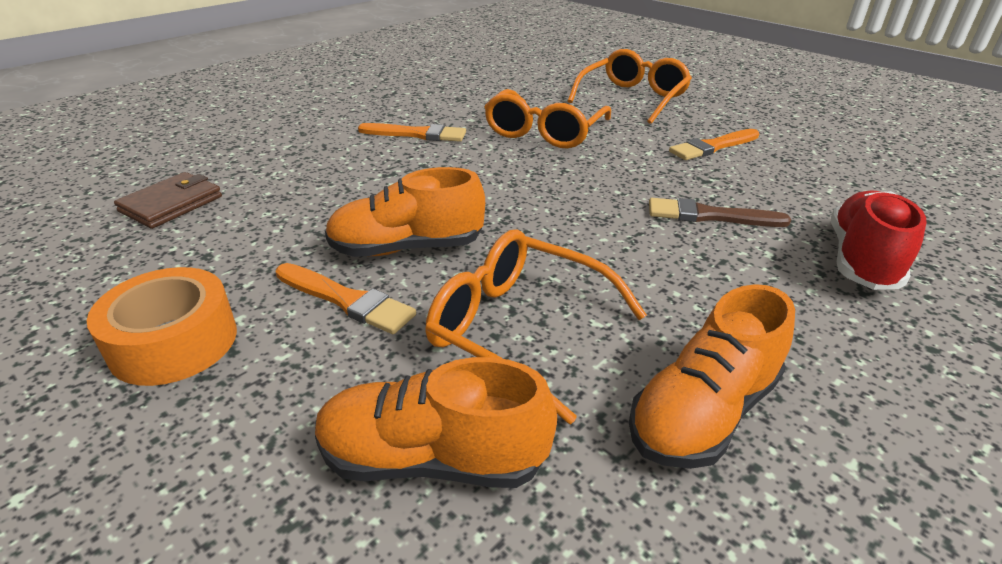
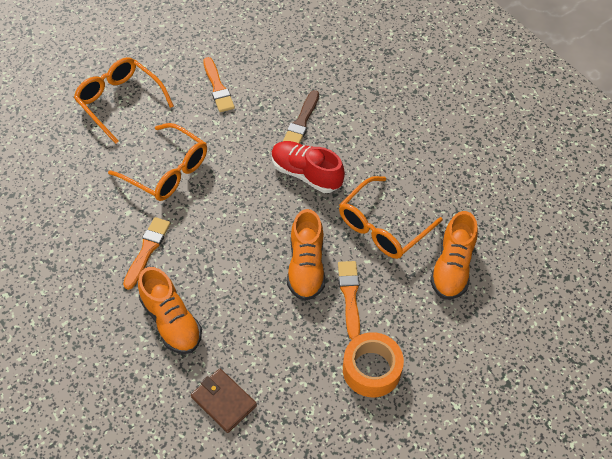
camera: 80 degrees left, 20 degrees up
(346, 300) = (350, 296): orange brush -> orange brush turned 45 degrees counterclockwise
(703, 412) = (439, 178): orange shoe -> orange shoe (171, 321)
(861, 260) = (353, 81): red shoe -> red shoe (306, 174)

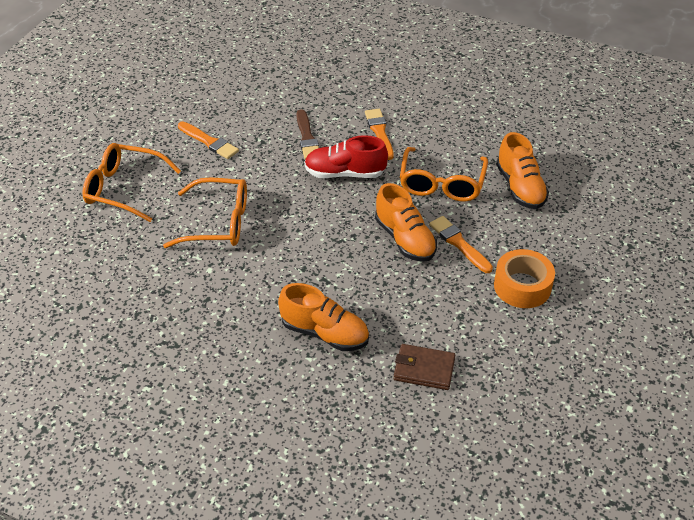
camera: 30 degrees left, 10 degrees down
(147, 250) = (254, 290): orange brush -> orange brush (379, 132)

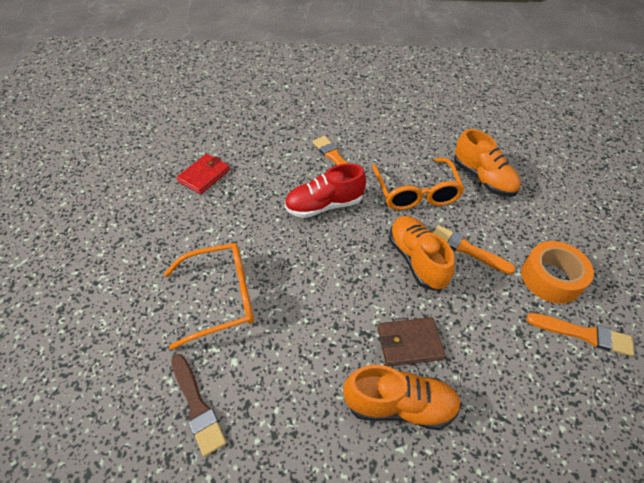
camera: 20 degrees left, 5 degrees up
(124, 189) = (100, 286): orange glasses -> none
(209, 142) = (176, 207): orange brush -> orange brush (583, 334)
(245, 120) = (204, 175): none -> red wallet
(307, 138) = (271, 179): brown brush -> brown brush (197, 406)
(405, 239) = (416, 260): orange shoe -> orange shoe turned 150 degrees counterclockwise
(424, 369) = (526, 416): brown wallet -> brown wallet (409, 343)

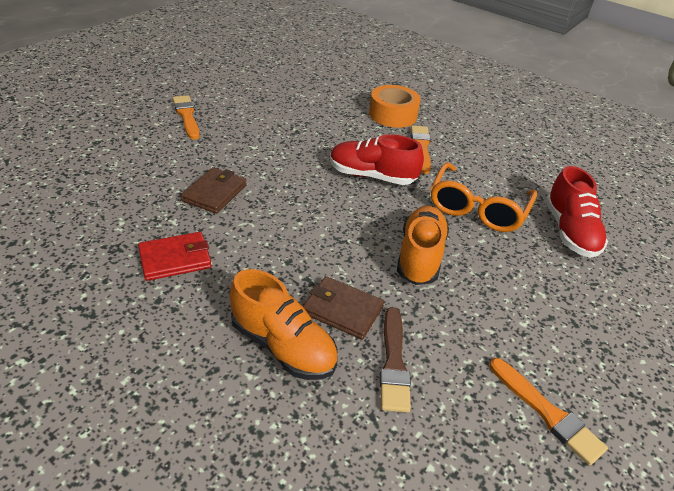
camera: 30 degrees right, 10 degrees down
(197, 406) = (123, 248): brown brush -> brown brush (393, 363)
(204, 175) = (288, 110): red wallet -> red wallet (175, 259)
(221, 297) = (215, 193): orange glasses -> brown wallet
(467, 249) = (485, 276): orange brush -> orange brush (187, 116)
(482, 178) = (569, 232): orange shoe -> red shoe
(551, 278) = (560, 348): orange tape -> orange tape (393, 115)

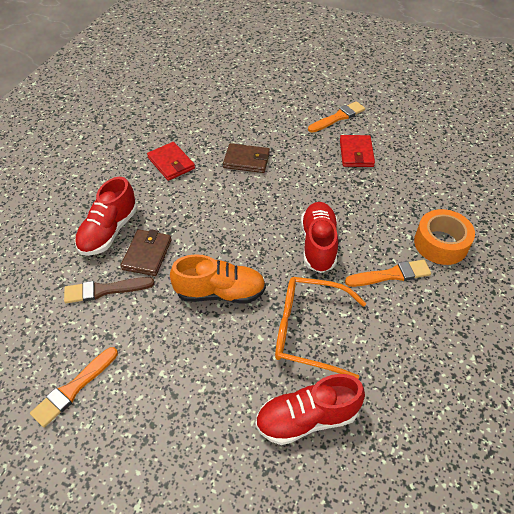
camera: 80 degrees right, 10 degrees up
(253, 121) = (356, 153): none -> red wallet
(283, 346) = (109, 231): orange shoe -> red shoe

